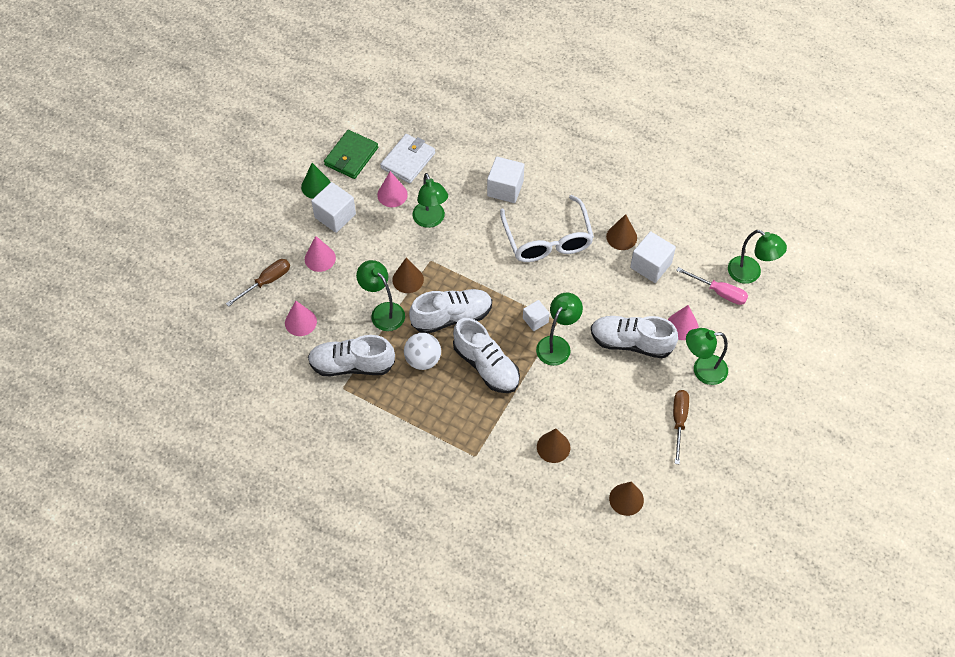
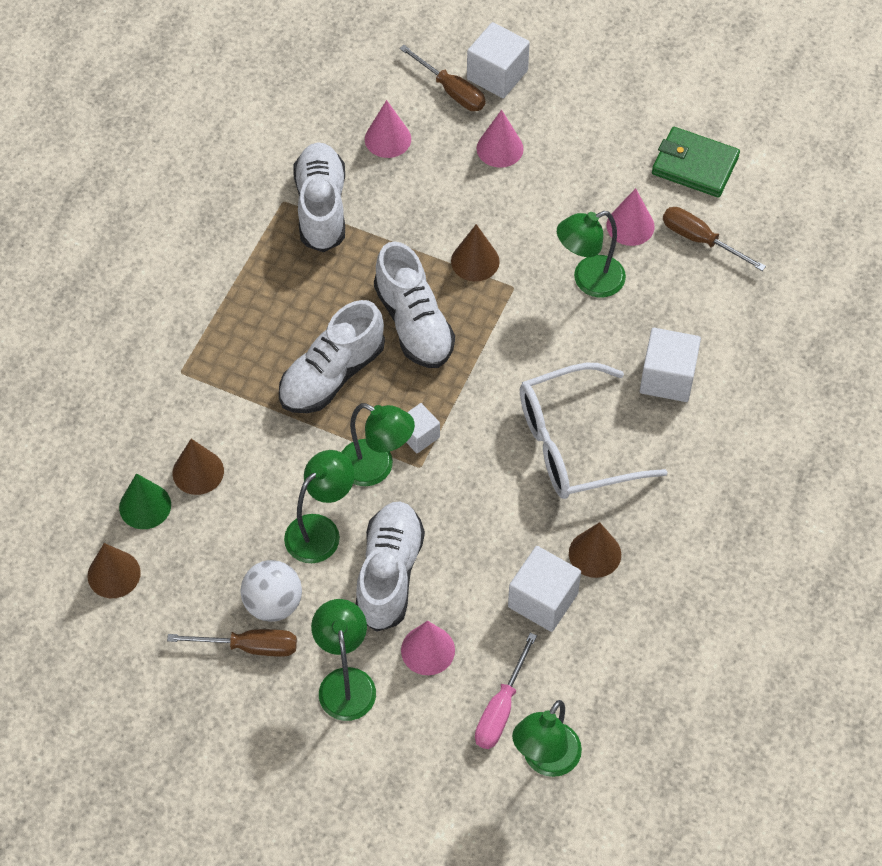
camera: 85 degrees right, 0 degrees up
(316, 186) = (630, 128): green cone -> green cone (145, 506)
(335, 216) = (579, 158): white cube -> white cube (497, 75)
(383, 311) = (415, 235): green lamp -> green lamp (321, 530)
(408, 160) = (700, 240): white wallet -> brown screwdriver
(423, 360) = (336, 293): white ball -> white ball (273, 603)

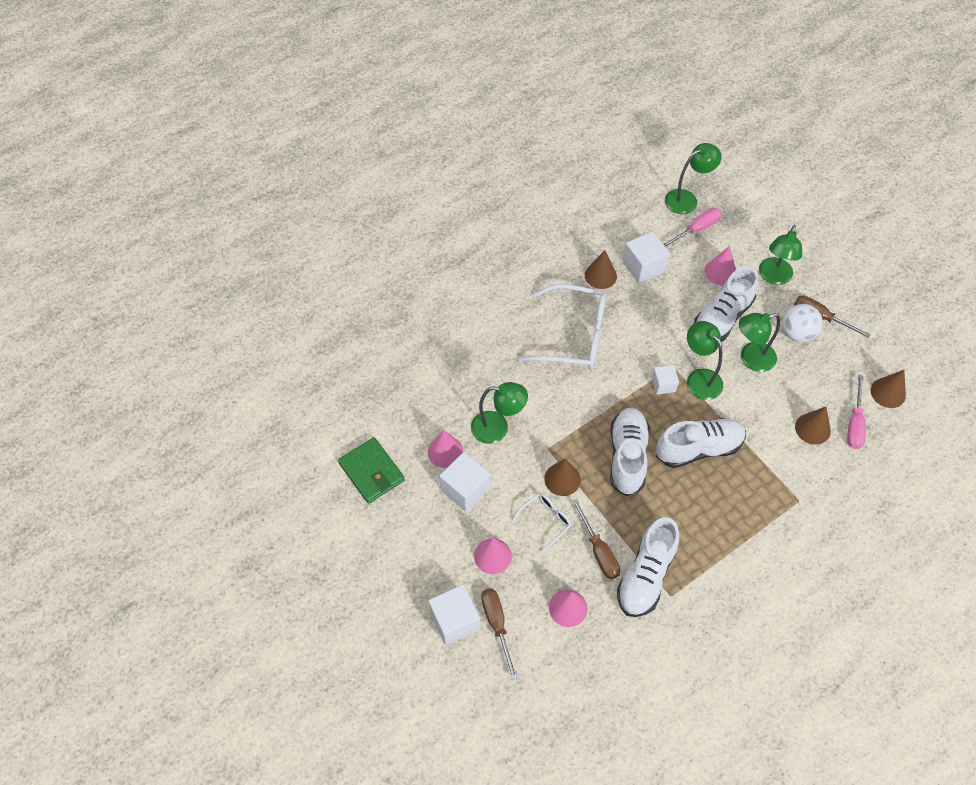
camera: 150 degrees left, 0 degrees up
(145, 506) = (854, 423): green cone -> pink screwdriver
(465, 209) = (545, 521): none -> white glasses
(667, 377) = (493, 346): white cube -> white cube (465, 489)
(700, 240) = (408, 419): brown screwdriver -> brown screwdriver (598, 551)

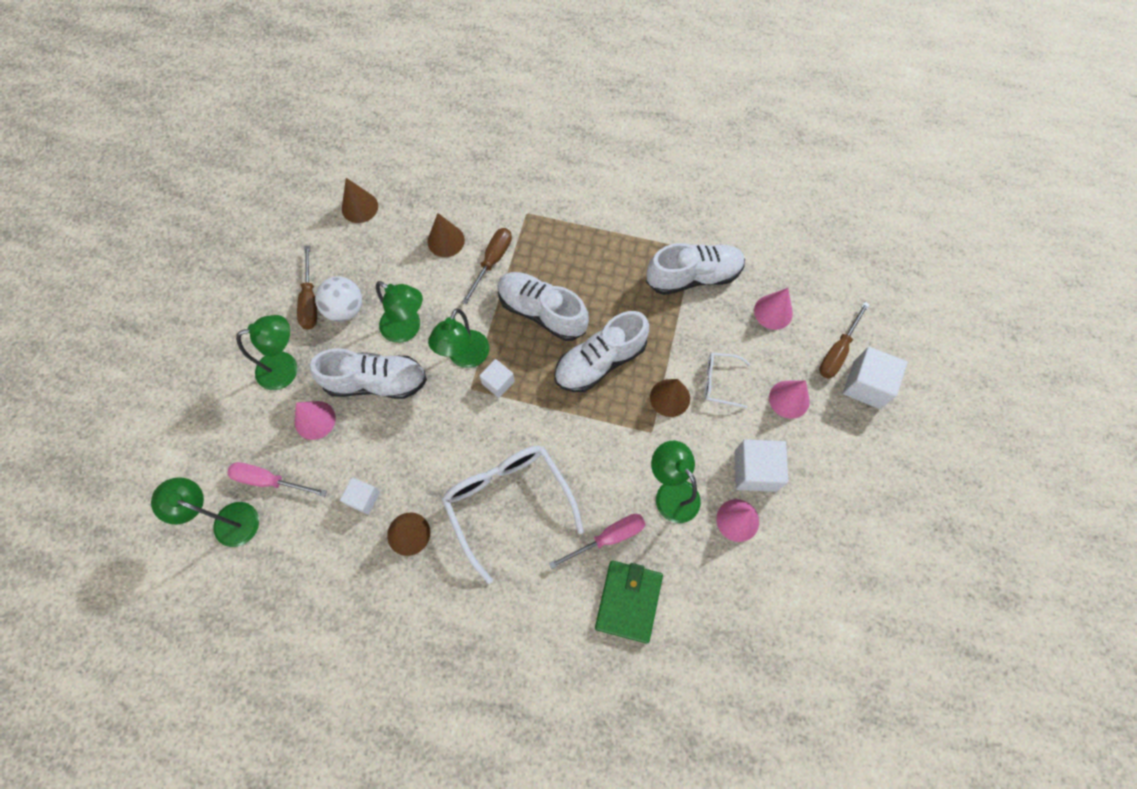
camera: 130 degrees left, 10 degrees up
(371, 472) = (819, 570): green wallet -> green wallet (628, 601)
(598, 551) = (706, 323): brown screwdriver -> brown screwdriver (492, 261)
(643, 267) = (363, 498): white cube -> white cube, size x0.60
(854, 423) = (414, 214): pink screwdriver -> pink screwdriver (608, 538)

